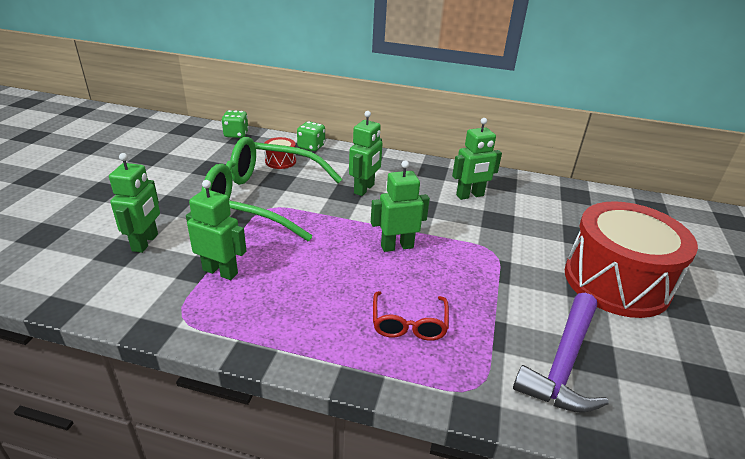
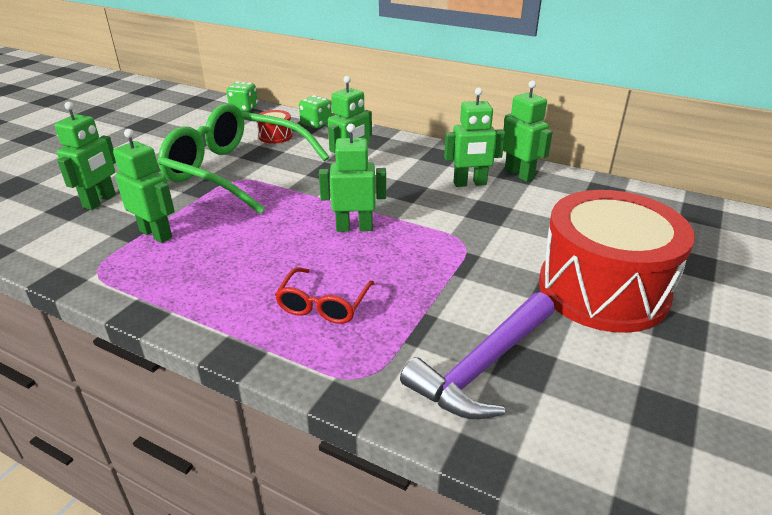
camera: 15 degrees right, 0 degrees up
(504, 184) = (519, 174): none -> green robot

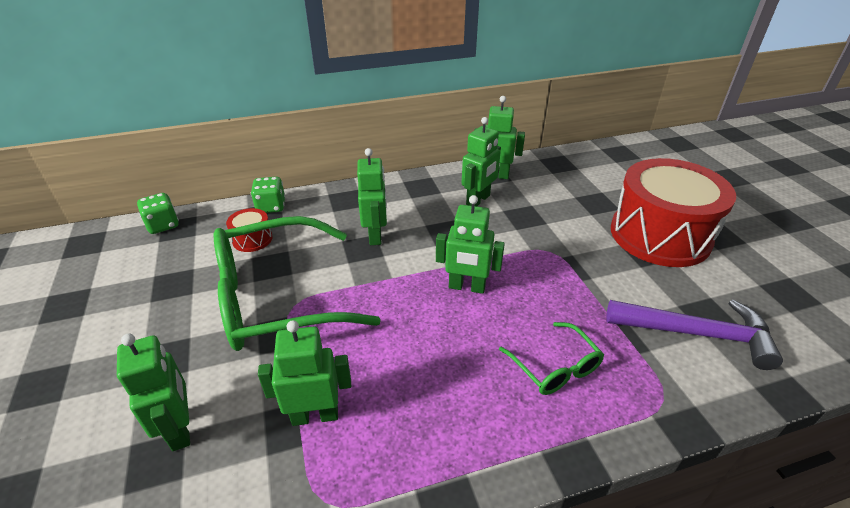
camera: 45 degrees left, 5 degrees up
(323, 305) = (555, 367): red glasses -> green glasses
(354, 228) = (466, 287): green robot -> green robot turned 120 degrees counterclockwise
(483, 366) = (696, 334): purple hammer -> purple hammer turned 75 degrees counterclockwise

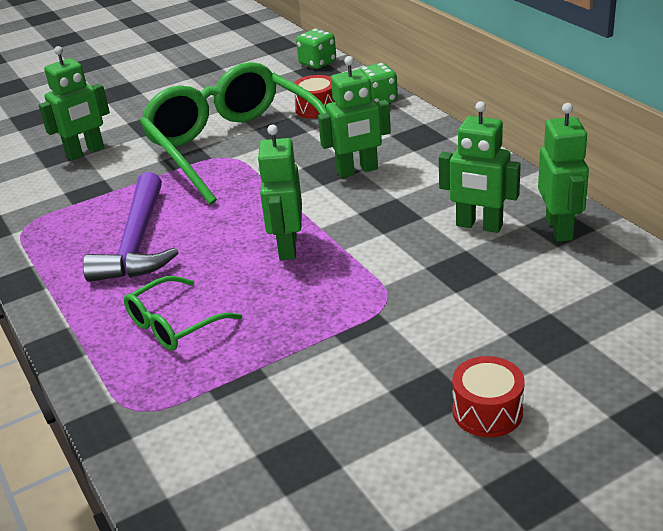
camera: 80 degrees right, 5 degrees down
(315, 415) = (101, 202): green robot -> none
(660, 235) = (487, 412): red drum -> red drum, size x0.40
(696, 334) = (255, 445): purple hammer -> purple hammer (137, 242)

